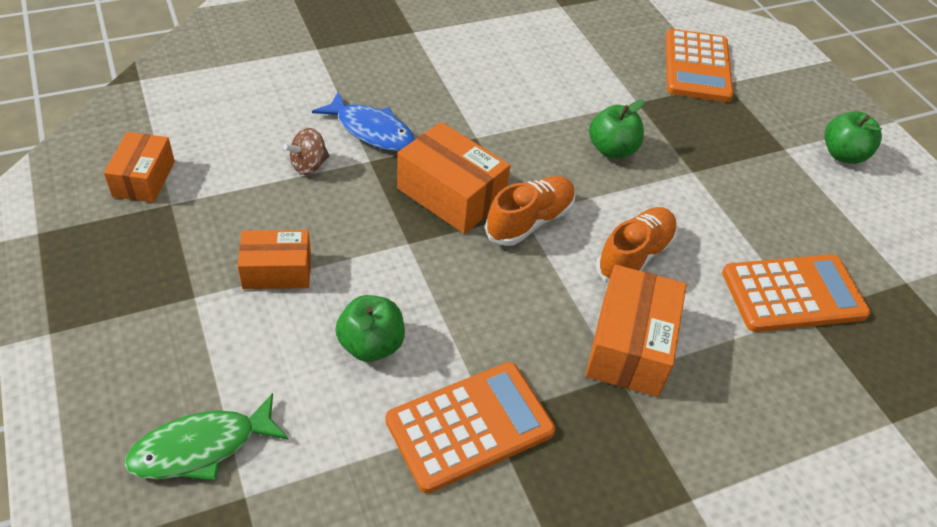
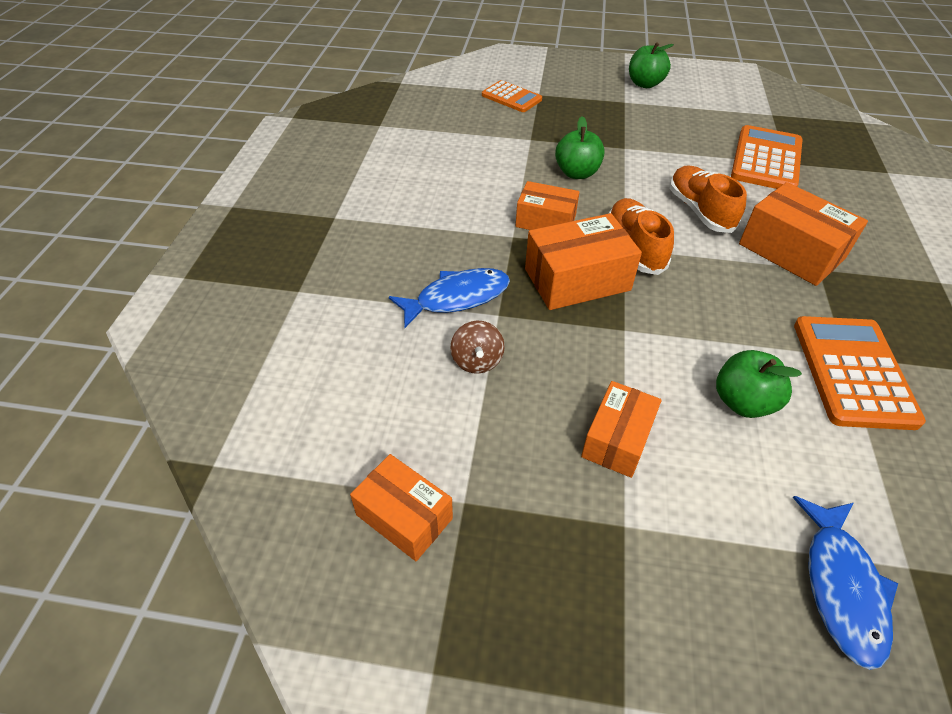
camera: 55 degrees left, 0 degrees up
(201, 447) = (841, 587): green fish -> blue fish
(516, 151) = (545, 221): none -> orange box
(697, 67) = (511, 97): orange calculator -> orange calculator, size x0.62

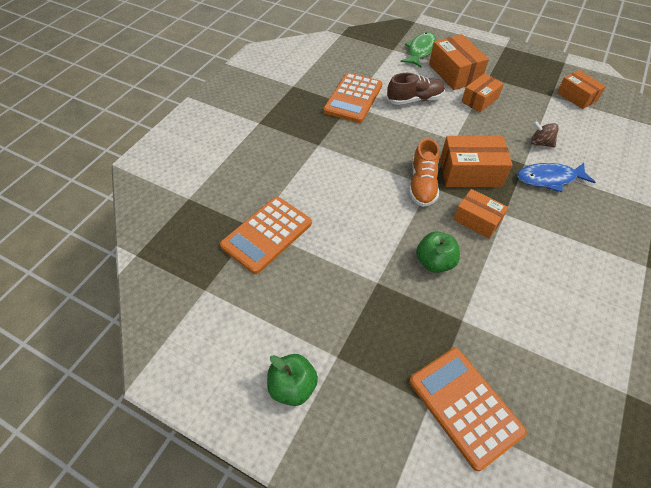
camera: 160 degrees left, 5 degrees up
(477, 361) = (540, 143): brown spinning top -> brown spinning top turned 75 degrees counterclockwise
(511, 97) = (464, 406): orange calculator -> orange calculator, size x1.60
(699, 211) = (359, 201): orange shoe -> none
(743, 402) = (414, 99): green apple -> brown shoe
(791, 251) = (324, 158): orange box -> orange box (454, 73)
(841, 587) = (420, 50): blue fish -> green fish

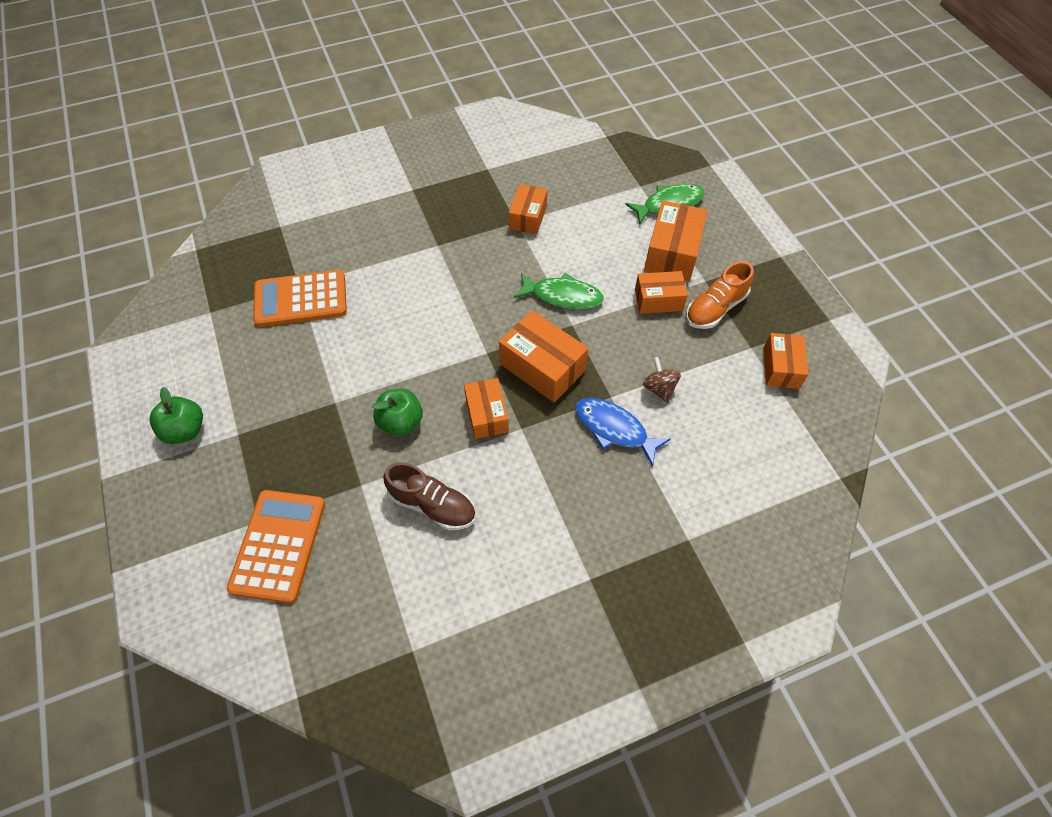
camera: 40 degrees right, 5 degrees up
(353, 98) = (528, 217): orange calculator -> orange box
(414, 99) = (588, 256): brown shoe -> brown shoe (432, 505)
(422, 184) = (482, 347): orange shoe -> orange shoe (715, 308)
(429, 128) = (562, 296): none -> green fish

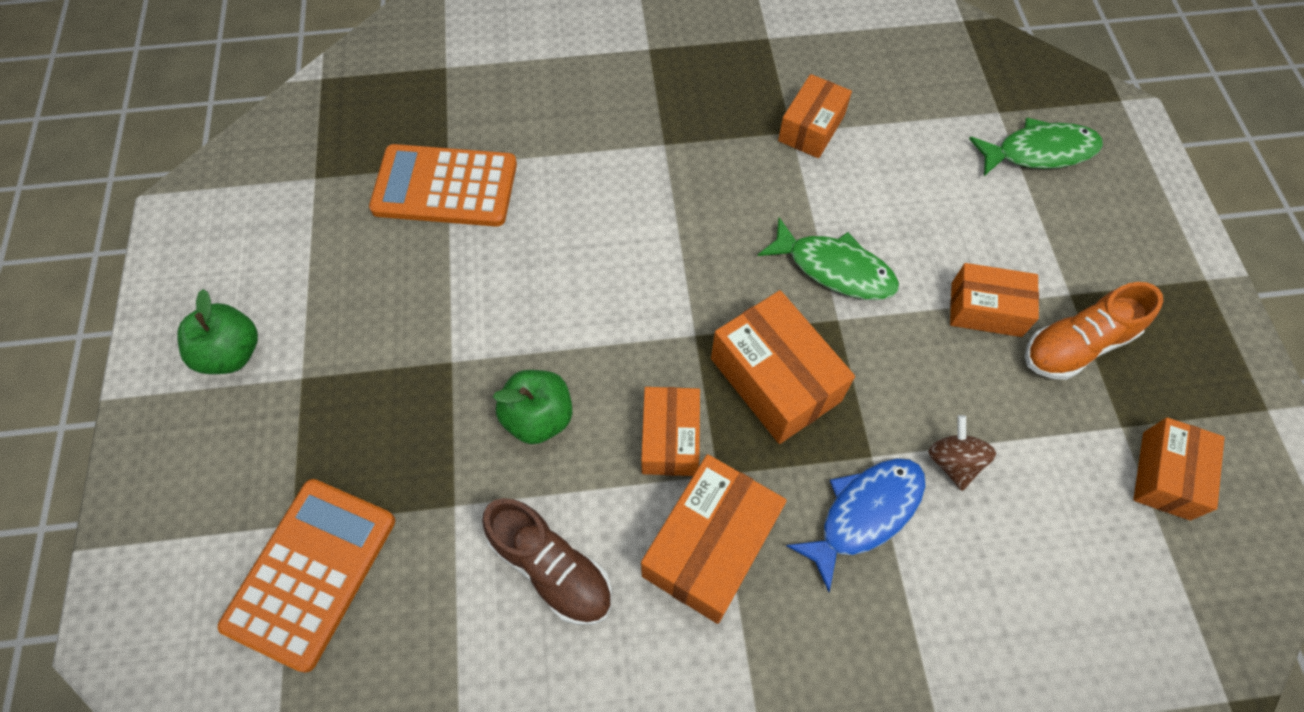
camera: 15 degrees right, 5 degrees up
(614, 429) = (864, 513): blue fish -> blue fish turned 90 degrees clockwise
(672, 253) = (1026, 235): orange box -> orange box (710, 546)

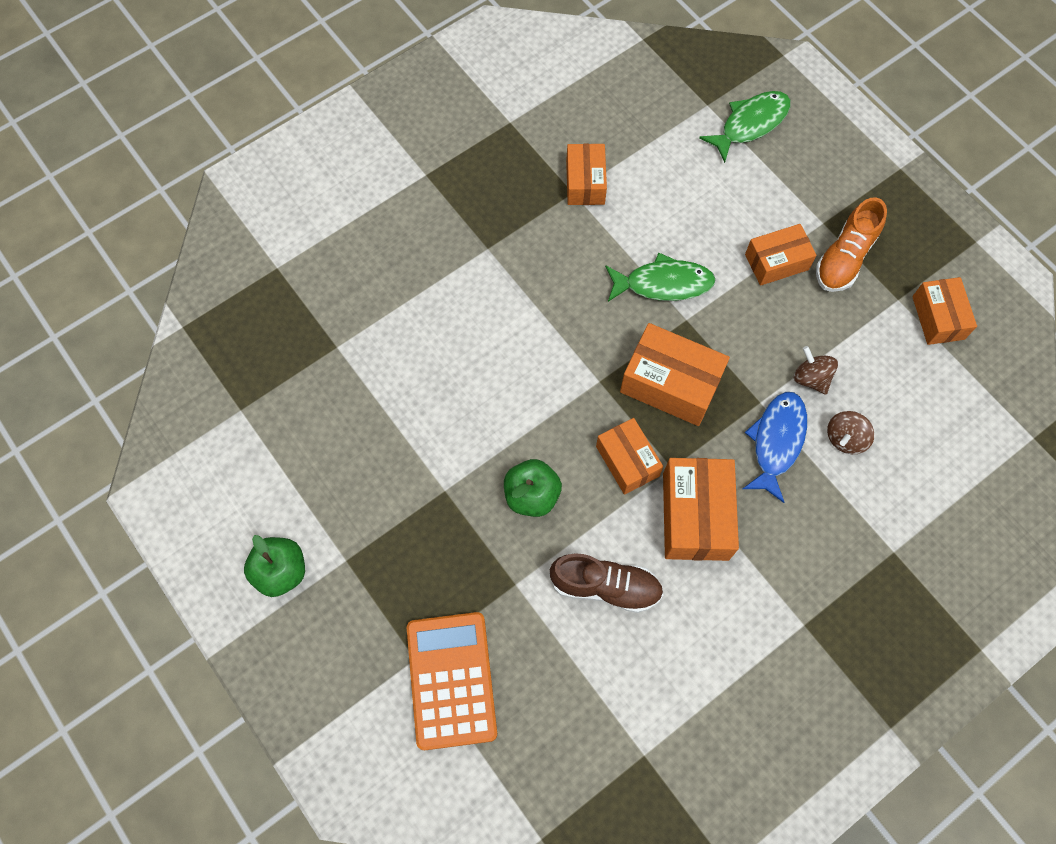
camera: 30 degrees left, 5 degrees up
(445, 187) = (347, 365): orange calculator -> none
(956, 557) = (845, 438): none -> brown spinning top

